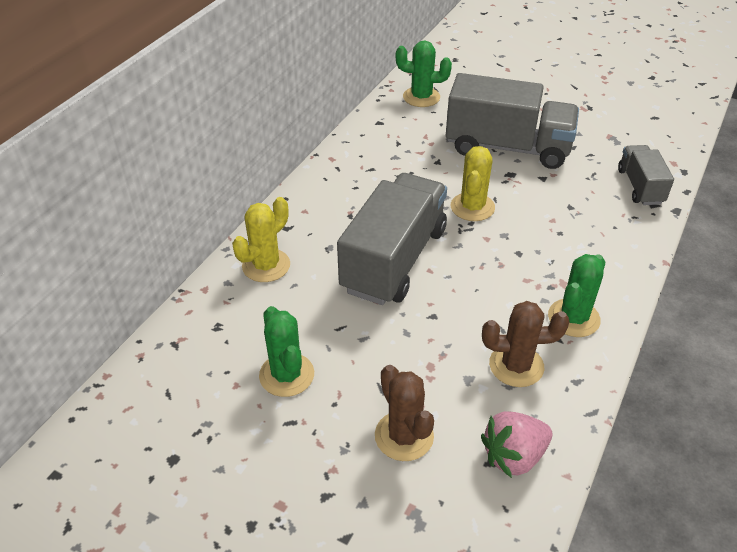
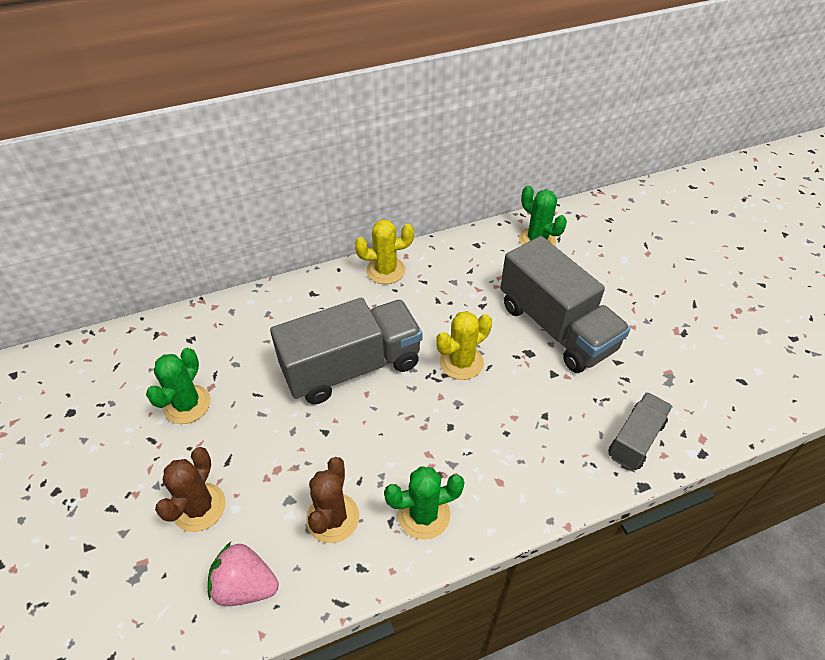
camera: 40 degrees right, 5 degrees up
(266, 266) = (267, 314): yellow cactus -> yellow cactus (385, 270)
(516, 365) = (333, 518): brown cactus -> brown cactus turned 60 degrees clockwise

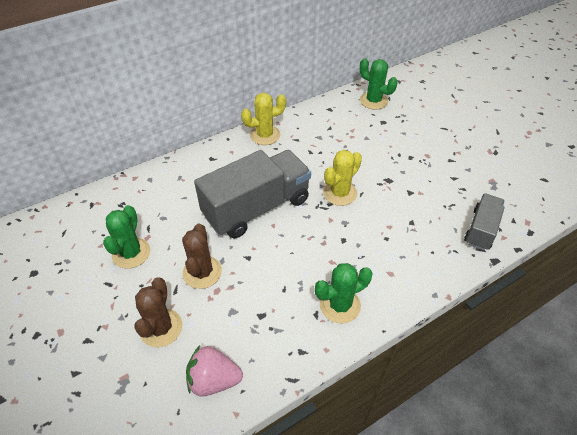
camera: 10 degrees left, 0 degrees up
(333, 518) = (270, 319): brown cactus -> brown cactus (202, 272)
(556, 327) = (403, 159): grey truck -> none

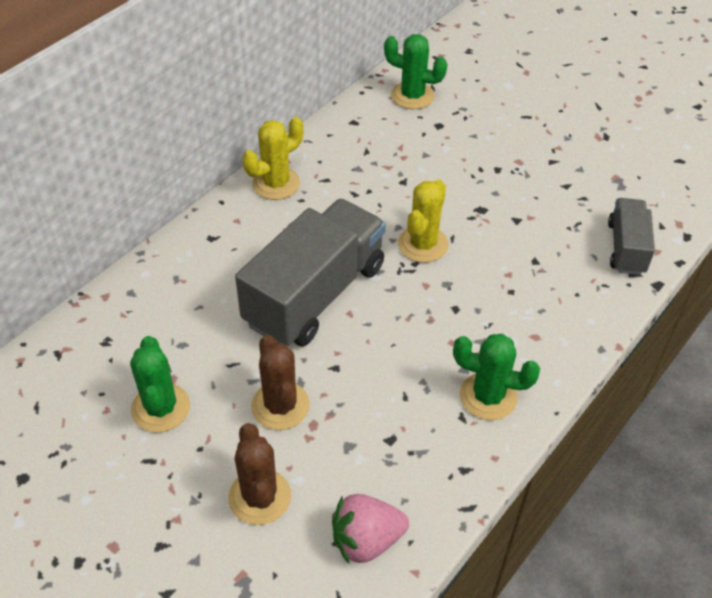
camera: 20 degrees left, 0 degrees up
(340, 305) = (488, 396): green cactus -> green cactus turned 60 degrees clockwise

